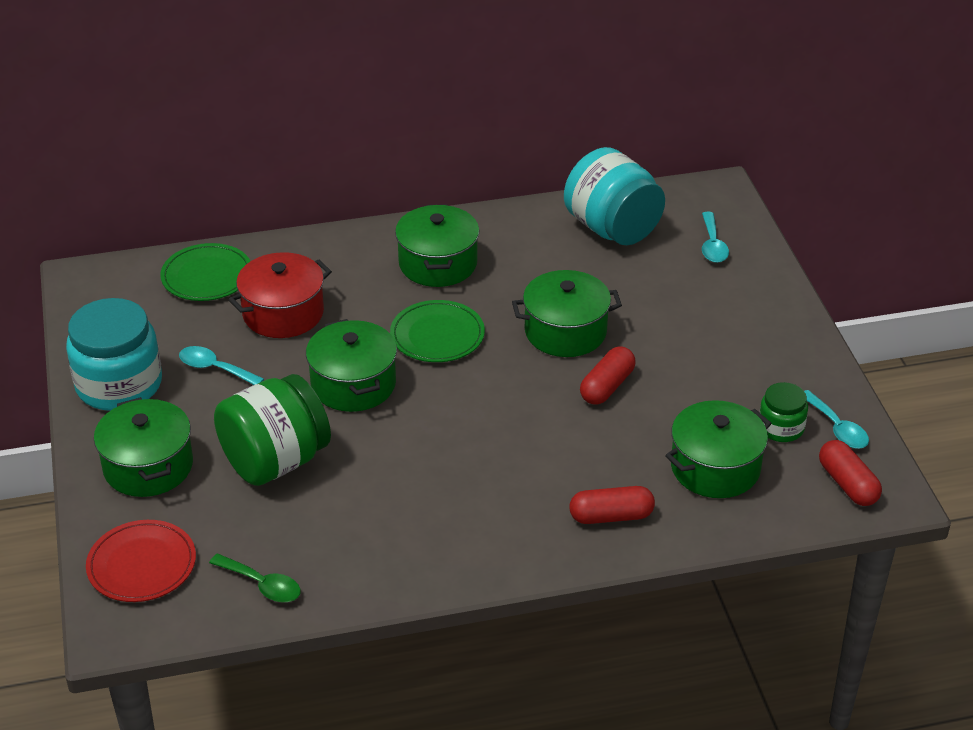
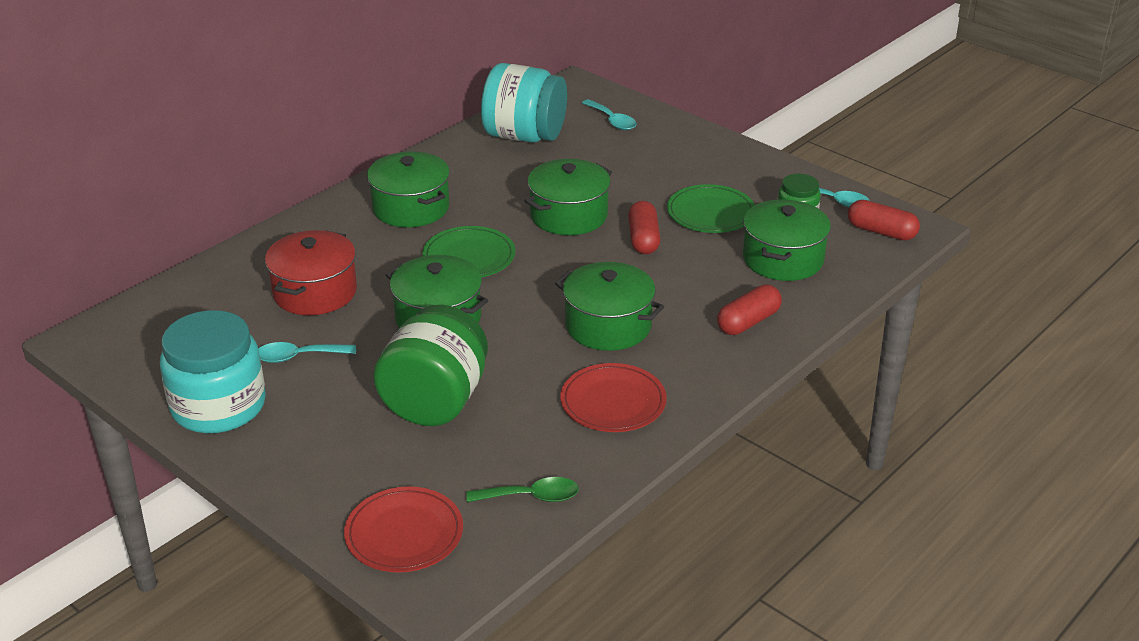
camera: 35 degrees left, 5 degrees down
(148, 466) = (321, 456): green pot -> green pot (608, 326)
(207, 276) = (210, 292): green plate -> green plate (710, 213)
(412, 534) = (613, 402): none -> red plate

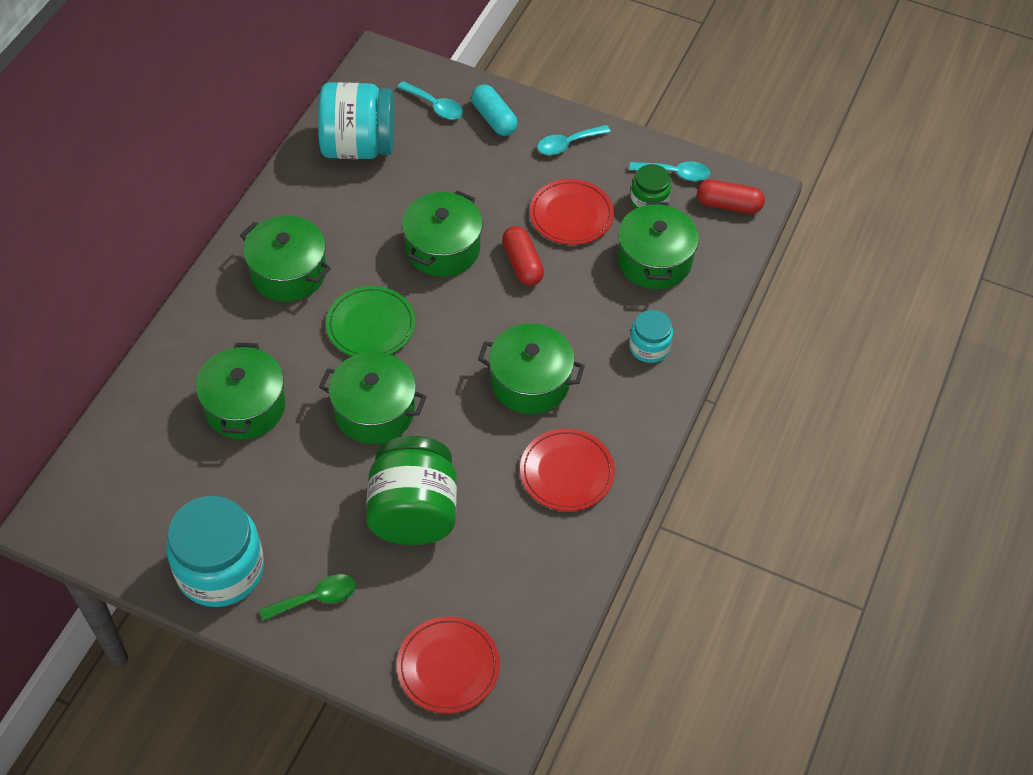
camera: 20 degrees left, 20 degrees up
(298, 357) = (266, 491): turquoise spoon -> turquoise spoon (567, 144)
(315, 292) = (245, 406): red pot -> green pot
(531, 497) = (538, 597): green spoon -> green spoon (316, 598)
(665, 137) = (494, 119): none -> turquoise capsule
(710, 213) = (571, 215): green plate -> red plate
(748, 322) = (649, 347): red capsule -> turquoise jar

